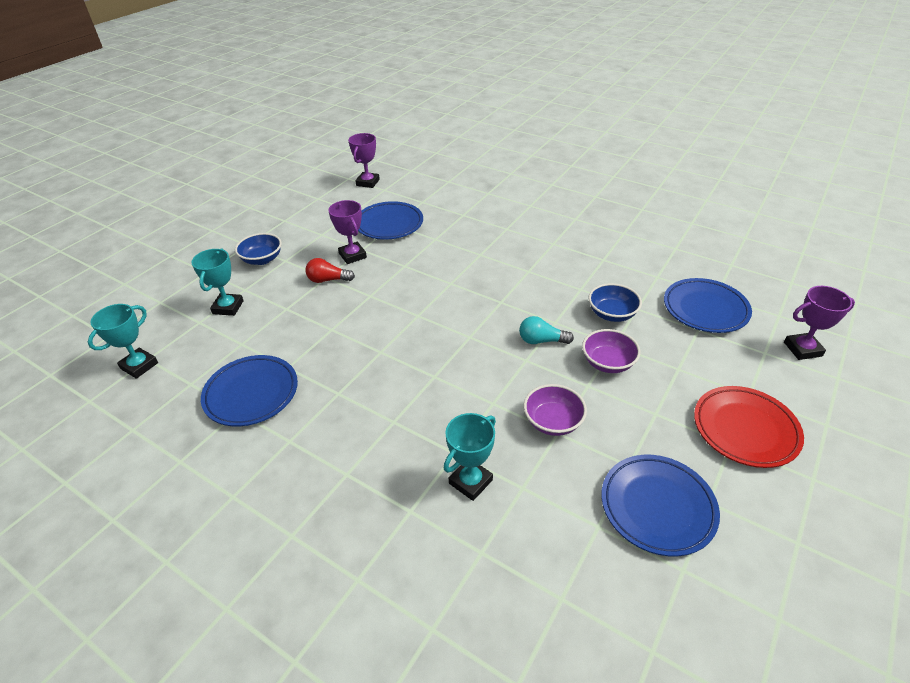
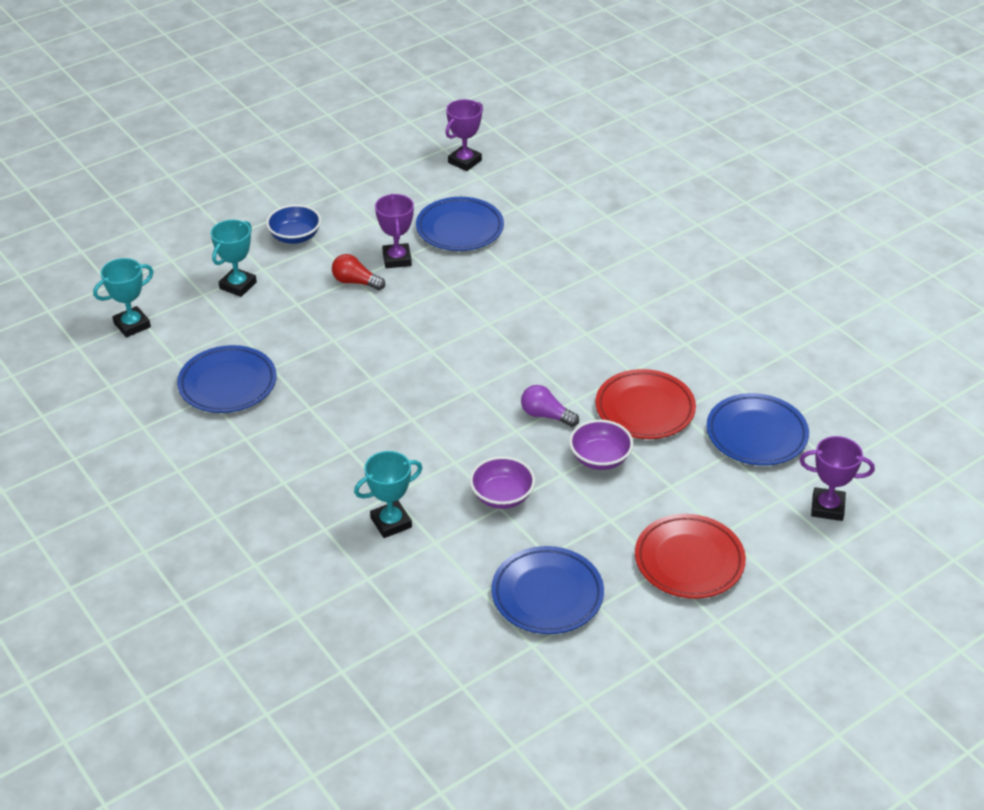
camera: 20 degrees right, 0 degrees up
(541, 341) = (546, 415): turquoise light bulb -> purple light bulb
(612, 314) = (645, 409): blue bowl -> red plate

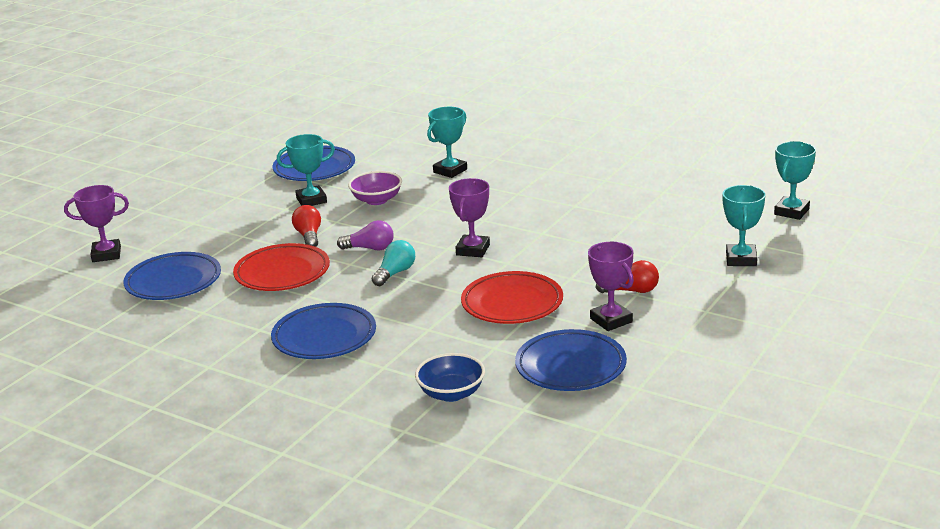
camera: 160 degrees right, 15 degrees down
(228, 384) = (658, 201): blue plate -> blue plate (324, 337)
(295, 237) = (740, 310): blue bowl -> blue bowl (451, 393)
(464, 161) = (637, 447): purple trophy -> purple trophy (473, 250)
(538, 372) = (395, 273): none -> turquoise light bulb
(574, 525) = (311, 200): none -> turquoise trophy
(600, 458) = (309, 236): purple bowl -> red light bulb
(689, 561) = (216, 204): red plate -> red plate (512, 304)

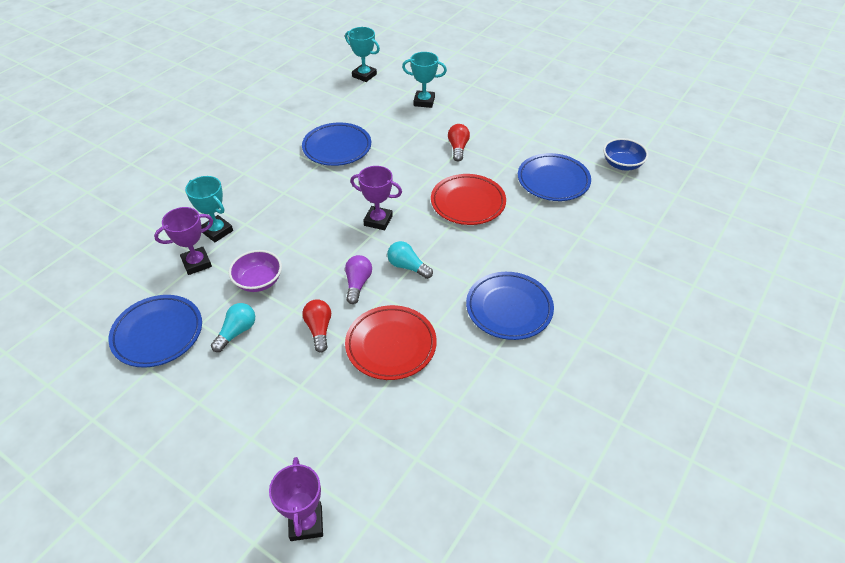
camera: 90 degrees left, 20 degrees up
(173, 282) = (390, 438): blue plate -> blue plate (337, 148)
(309, 236) = (319, 329): red light bulb -> red light bulb turned 90 degrees clockwise
(311, 200) = (237, 332): turquoise trophy -> turquoise light bulb
(451, 393) = (588, 236): blue bowl -> blue bowl (622, 164)
(611, 320) = (496, 160): purple trophy -> purple trophy (196, 263)

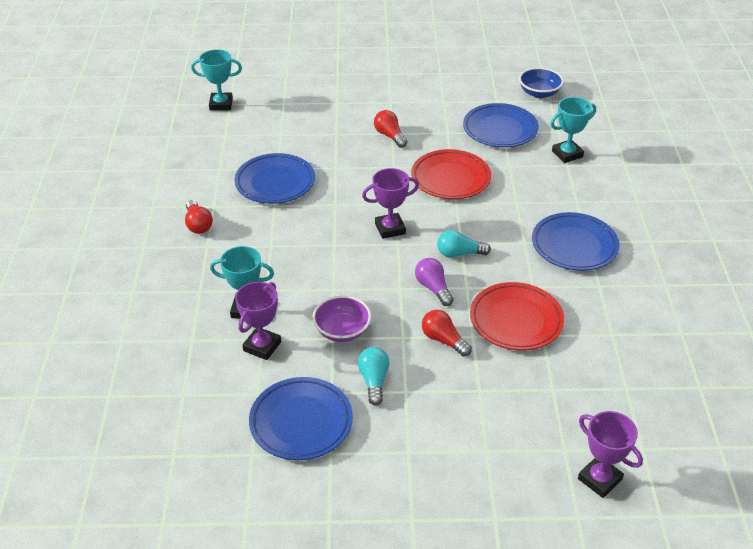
camera: 35 degrees left, 5 degrees down
(255, 155) = (198, 225): none -> red light bulb
(424, 102) = (310, 106): turquoise trophy -> turquoise trophy (567, 154)

